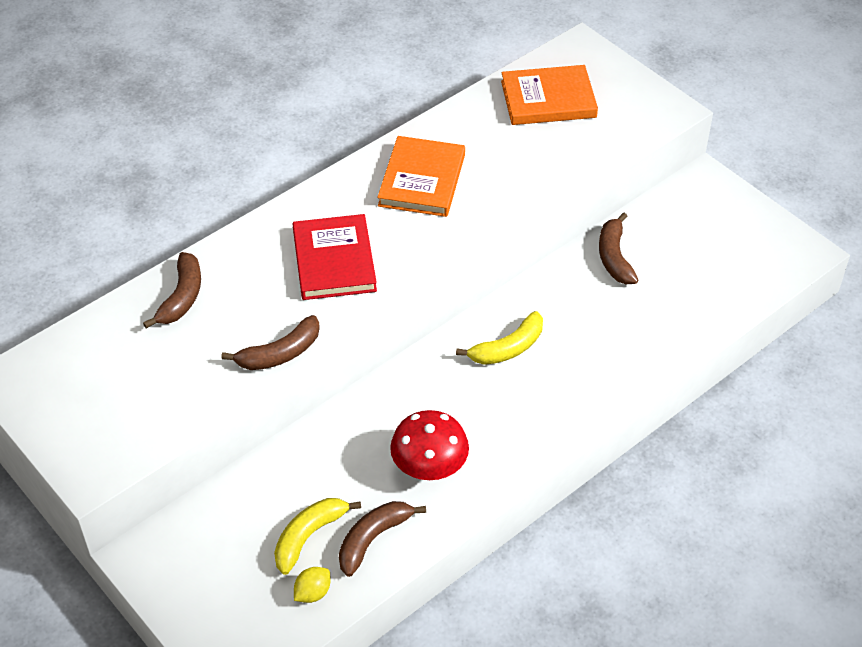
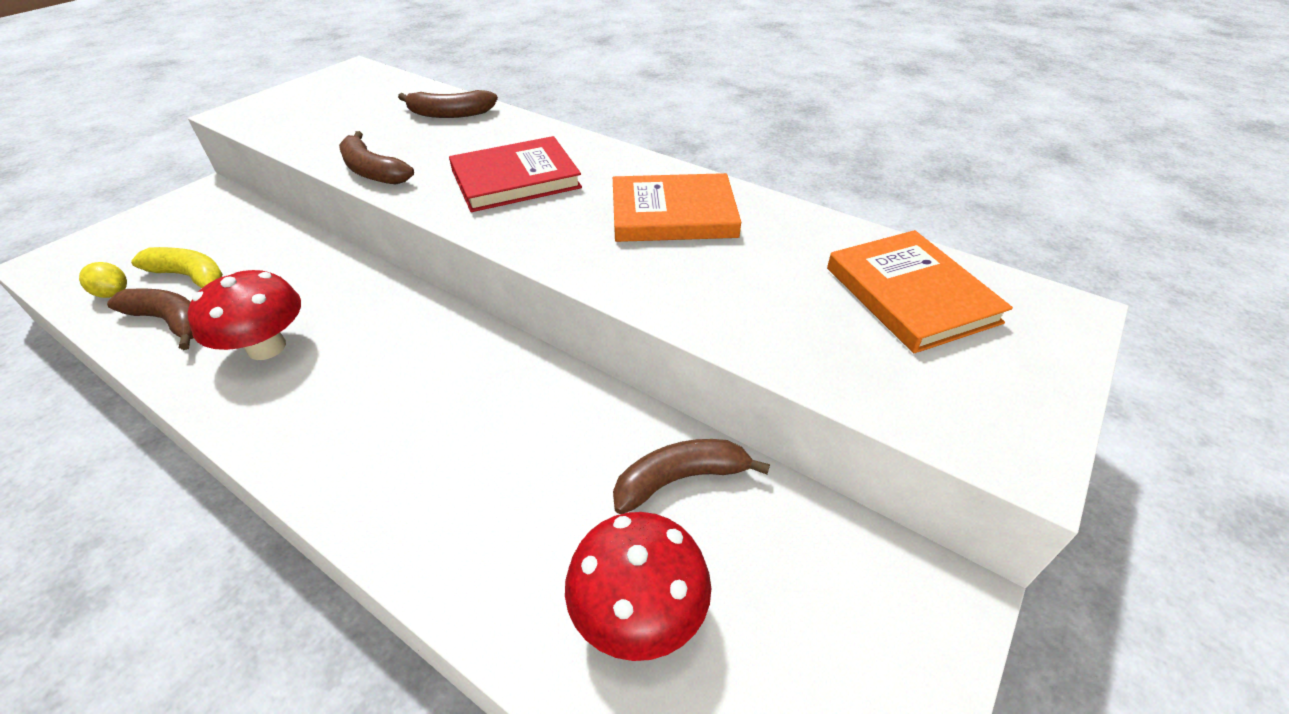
camera: 75 degrees right, 5 degrees down
(508, 348) = (466, 384): yellow banana -> none
(690, 290) = (638, 612): none -> red mushroom

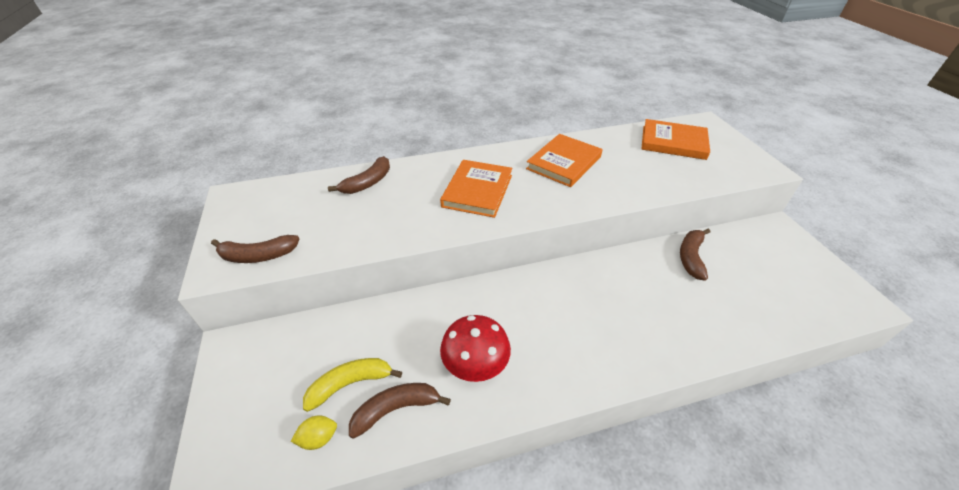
camera: 50 degrees left, 0 degrees up
(372, 171) = (401, 235): brown banana -> brown banana (258, 256)
(515, 179) = (477, 191): red book -> orange book
(638, 612) = (751, 301): red mushroom -> none

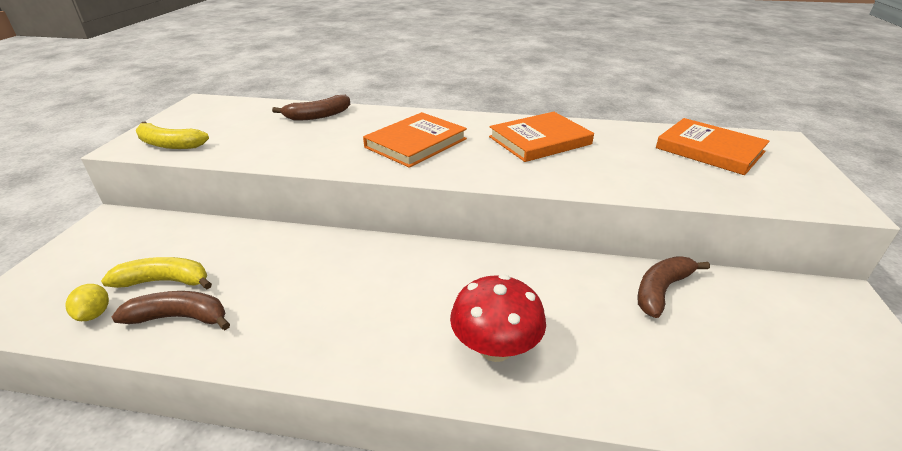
camera: 25 degrees right, 10 degrees down
(258, 256) = (169, 144): brown banana -> yellow banana
(318, 438) = (94, 314): yellow lemon -> yellow lemon turned 75 degrees clockwise
(475, 365) = (292, 308): red mushroom -> red mushroom (495, 348)

